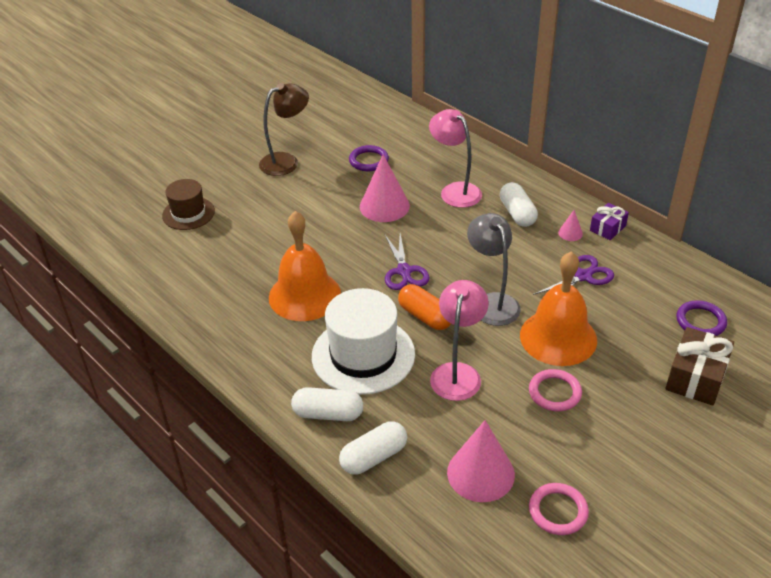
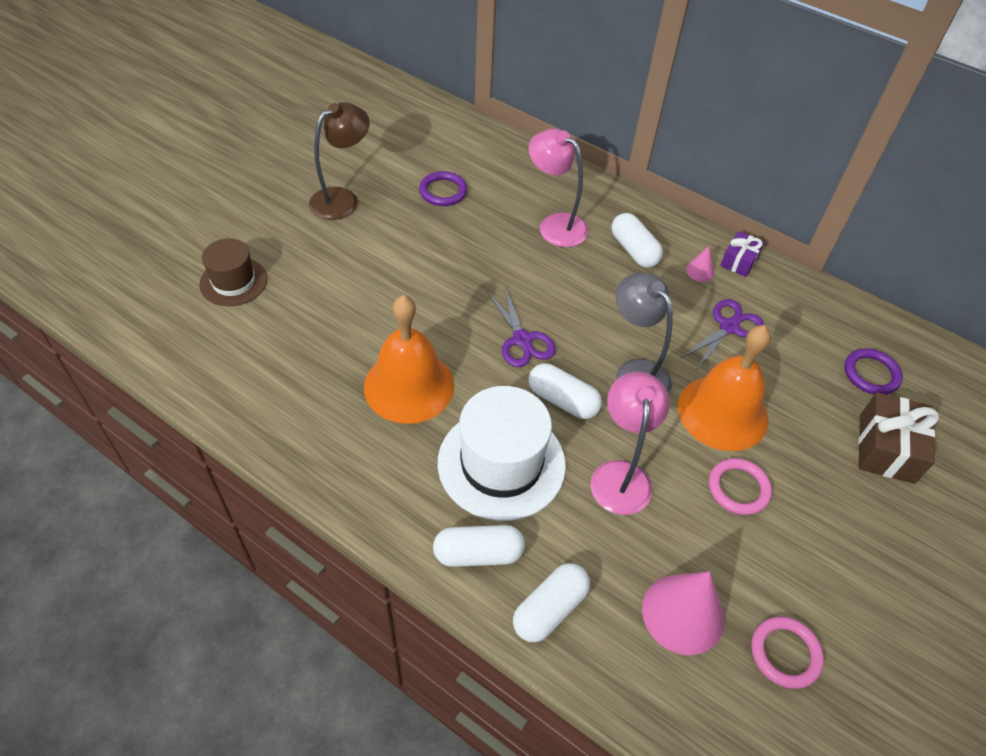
camera: 15 degrees left, 10 degrees up
(384, 206) = (477, 252): pink cone -> none
(425, 316) = (562, 400): orange capsule -> white capsule

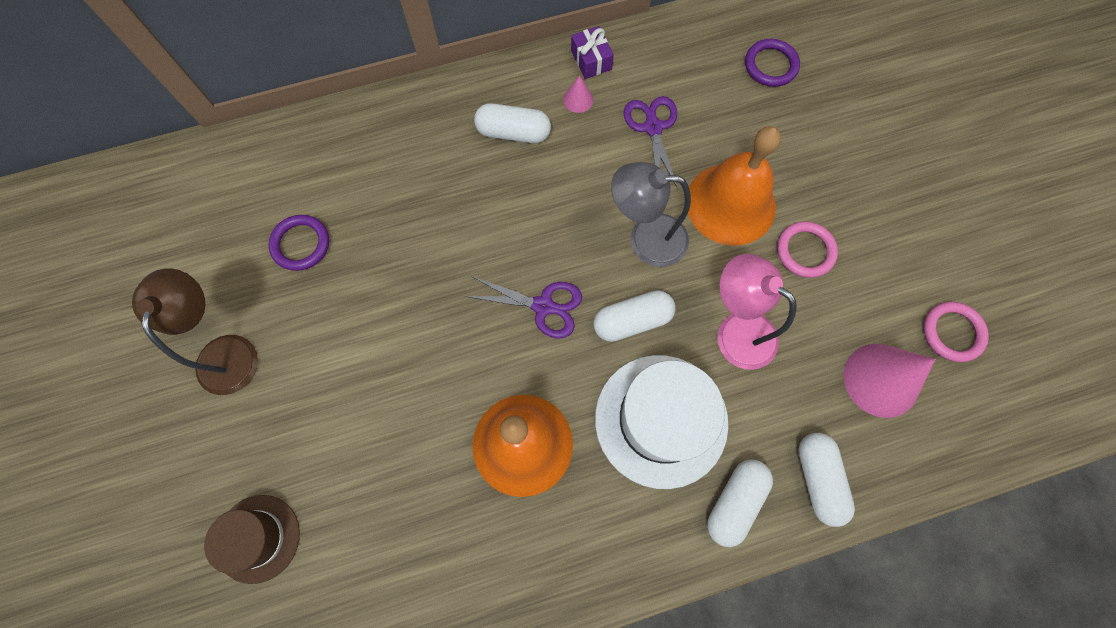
camera: 50 degrees left, 20 degrees up
(555, 225) = (429, 175): pink lamp -> none
(886, 448) = (840, 116): brown gift -> none

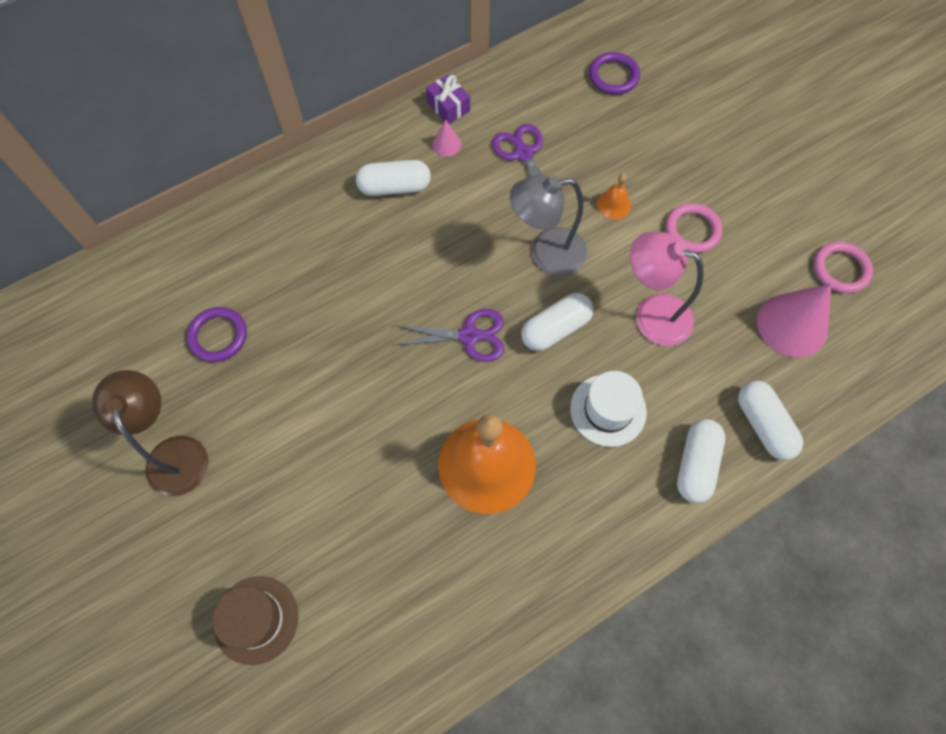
camera: 15 degrees left, 5 degrees down
(661, 420) = (608, 410): white hat -> white hat, size x0.60
(730, 204) = (614, 204): orange bell -> orange bell, size x0.40

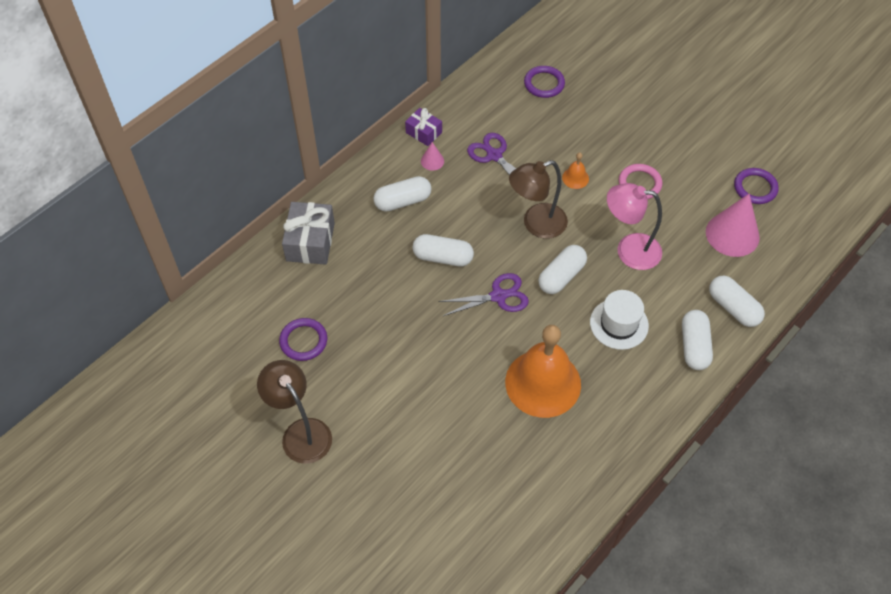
camera: 15 degrees left, 10 degrees down
(256, 619) = (408, 531): brown hat -> none
(269, 213) = (310, 242): none -> grey gift
(418, 269) = (443, 257): none -> white capsule
(546, 253) = (536, 224): grey lamp -> brown lamp
(841, 269) = (755, 188): pink ring -> purple ring

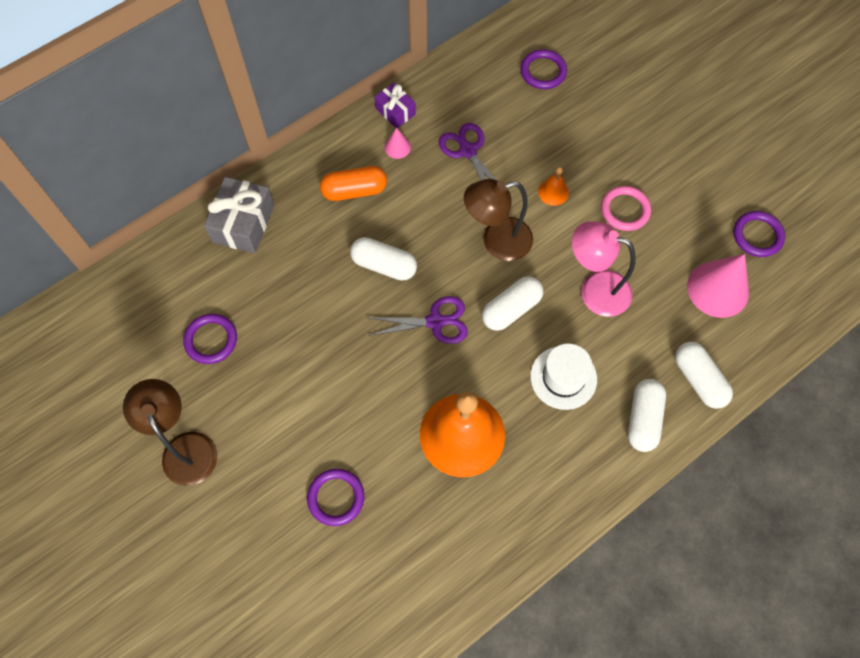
camera: 10 degrees right, 10 degrees up
(403, 201) = (354, 191): white capsule -> orange capsule
(445, 451) = (336, 497): none -> purple ring

